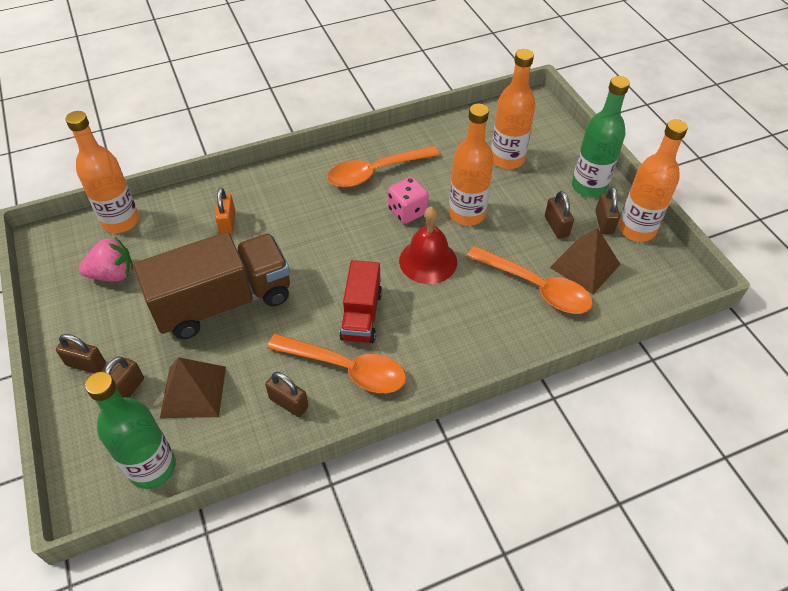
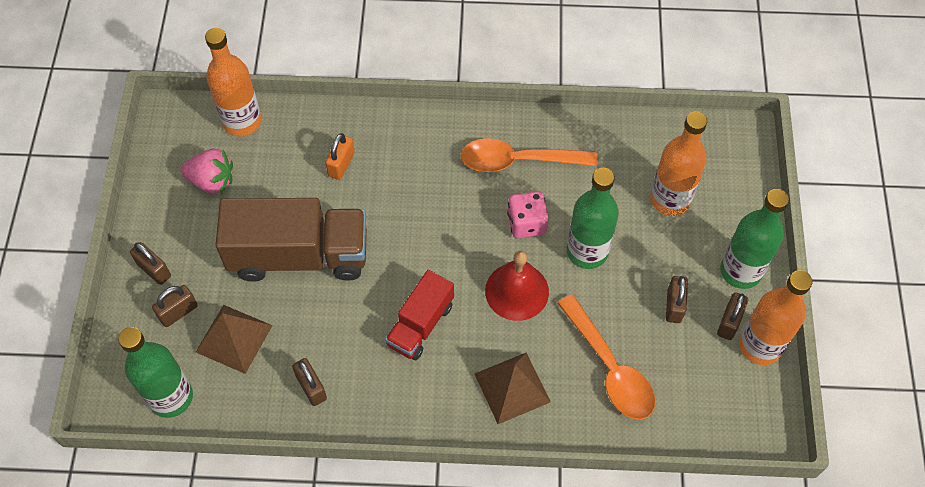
camera: 25 degrees right, 10 degrees up
(346, 368) = (379, 375): orange spoon -> none
(467, 214) = (587, 251): orange bottle -> green bottle
(585, 266) = (676, 365): brown pyramid -> brown pyramid (512, 387)

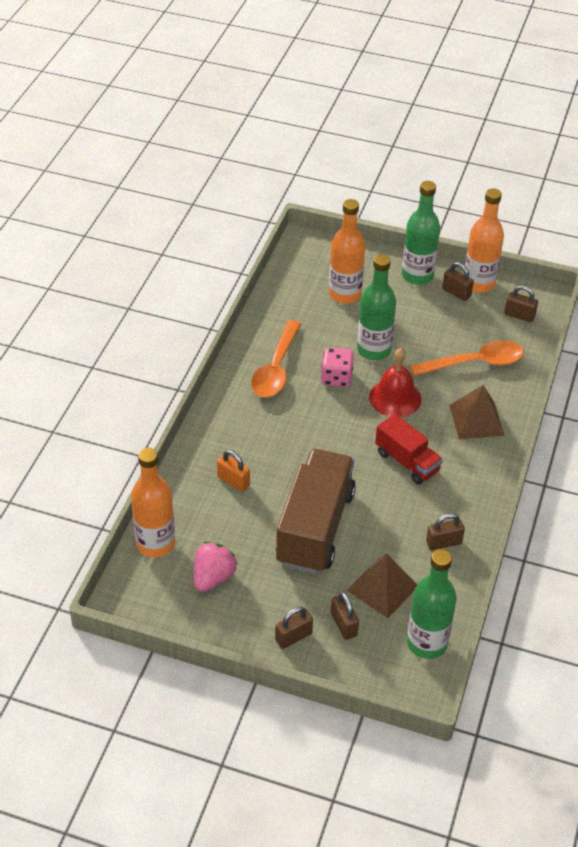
camera: 75 degrees left, 15 degrees down
(674, 306) = (434, 316): brown padlock -> brown padlock (519, 315)

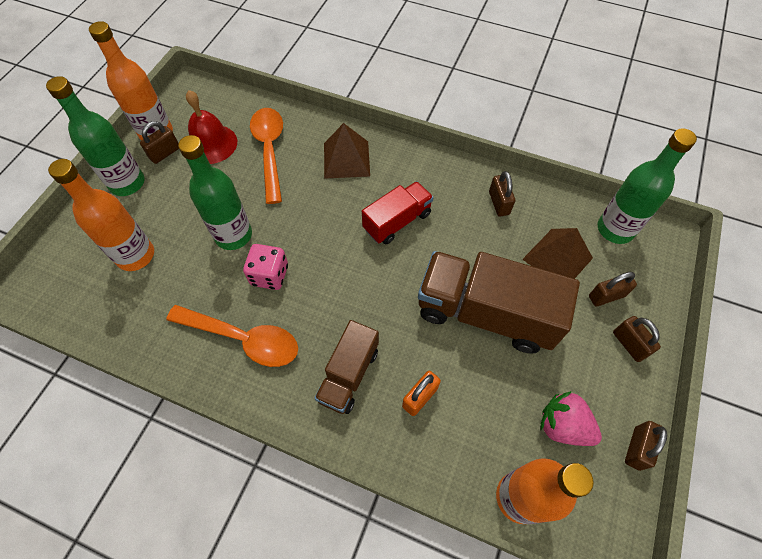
camera: 85 degrees left, 15 degrees up
(250, 435) = (349, 374): none -> brown truck
(395, 398) = (308, 223): red bell -> red bell (211, 144)
(519, 315) = (212, 109): brown padlock -> brown padlock (637, 448)

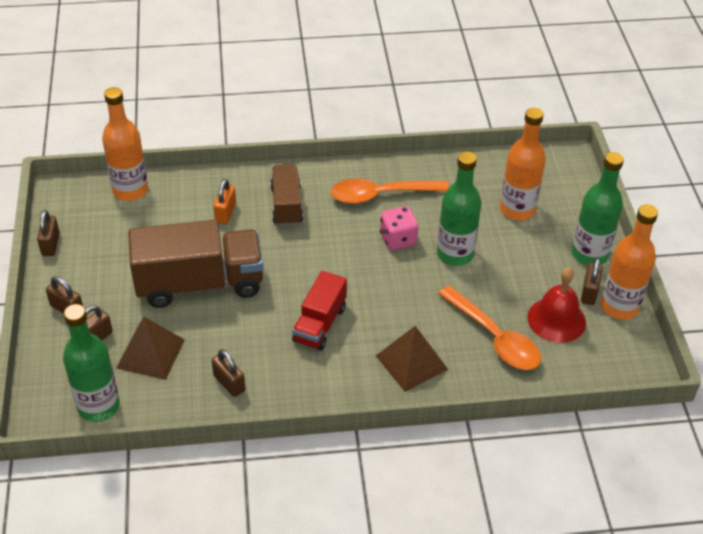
camera: 150 degrees right, 15 degrees down
(563, 426) = (110, 237): pink strawberry -> none

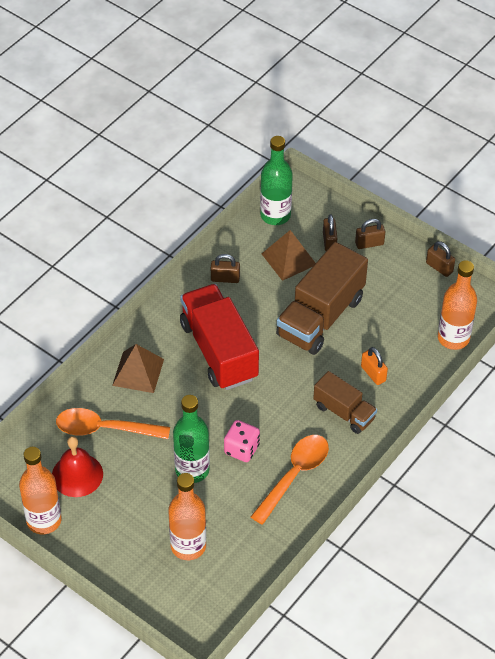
camera: 135 degrees right, 5 degrees up
(320, 324) = (219, 351): red truck -> red truck, size x1.76
(589, 254) = (101, 549): green bottle -> none
(589, 292) = (74, 515): brown padlock -> none

